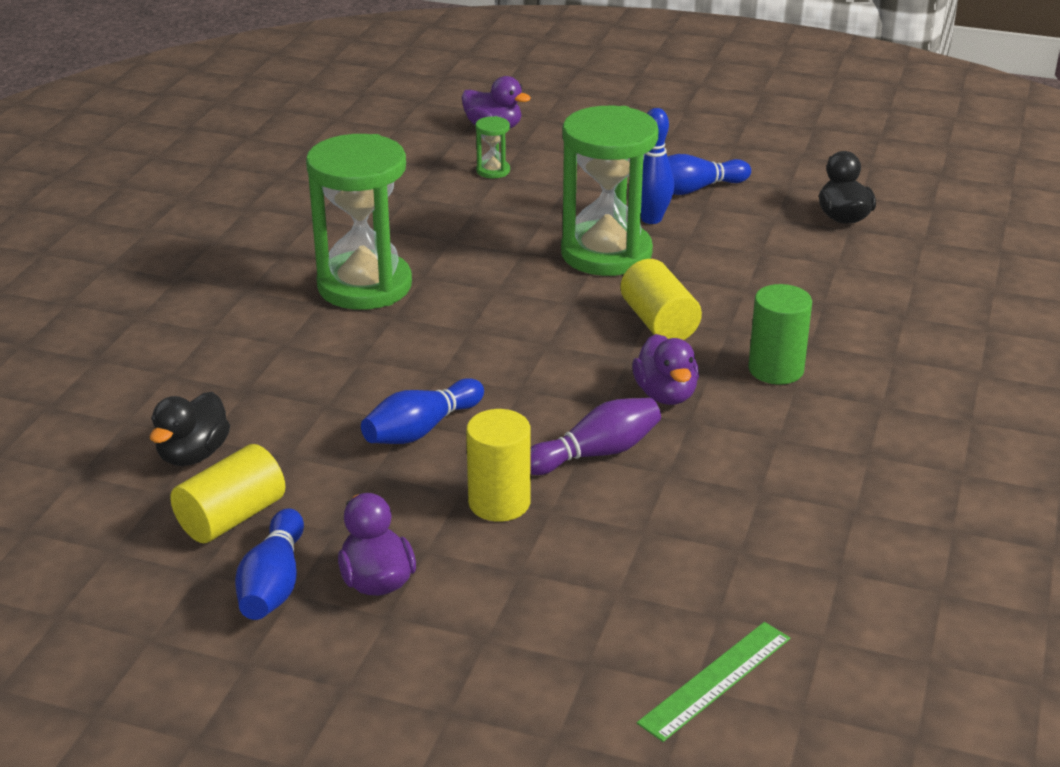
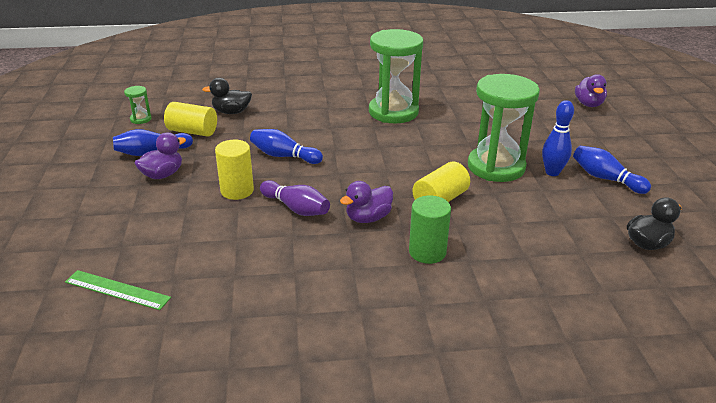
camera: 65 degrees right, 0 degrees up
(493, 171) = (542, 115): green hourglass -> green hourglass (141, 119)

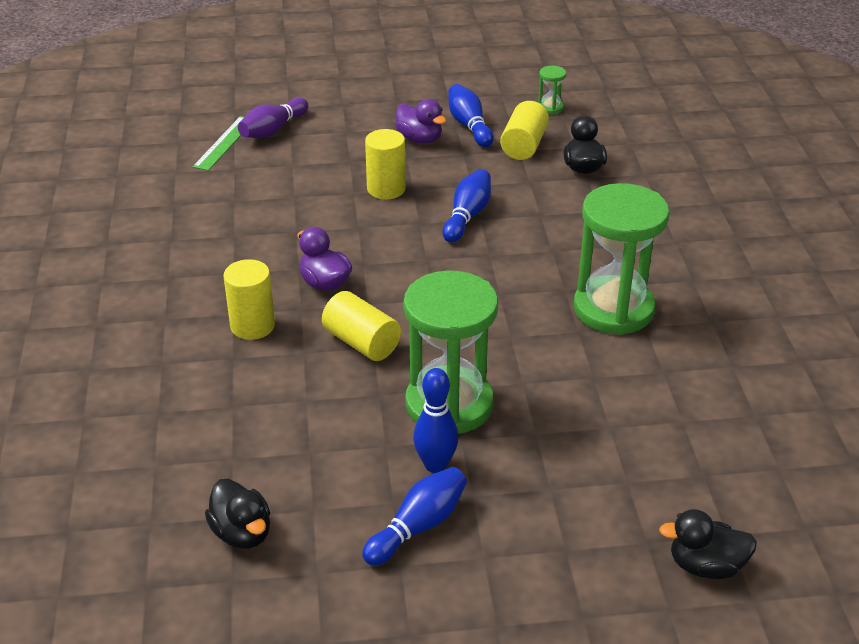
camera: 90 degrees right, 5 degrees up
(296, 208) = (348, 231): purple bowling pin -> purple bowling pin (273, 130)
(427, 252) = (252, 326): green cylinder -> yellow cylinder
(588, 104) = (706, 566): purple duck -> black duck

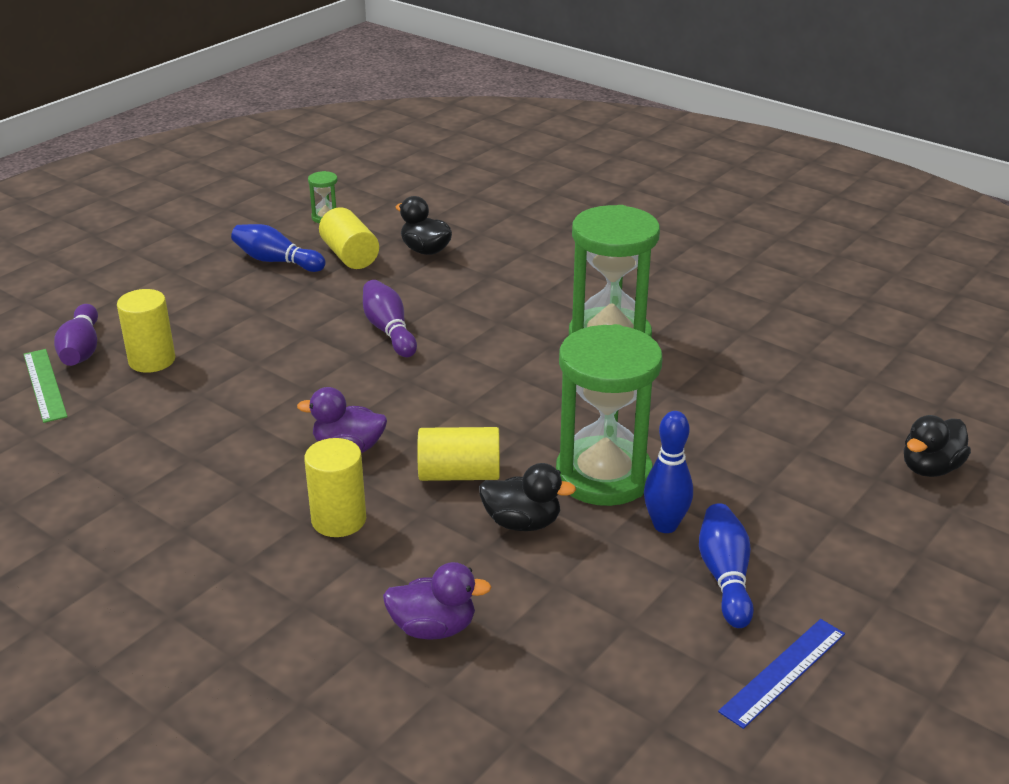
camera: 45 degrees left, 5 degrees down
(242, 533) = (606, 683): black duck -> black duck (522, 523)
(354, 612) = (783, 672): none -> blue ruler
(386, 189) = (281, 345): yellow cylinder -> yellow cylinder (152, 360)
(420, 139) = (247, 291): purple duck -> purple duck (433, 628)
(467, 216) = (389, 330): blue bowling pin -> purple bowling pin

